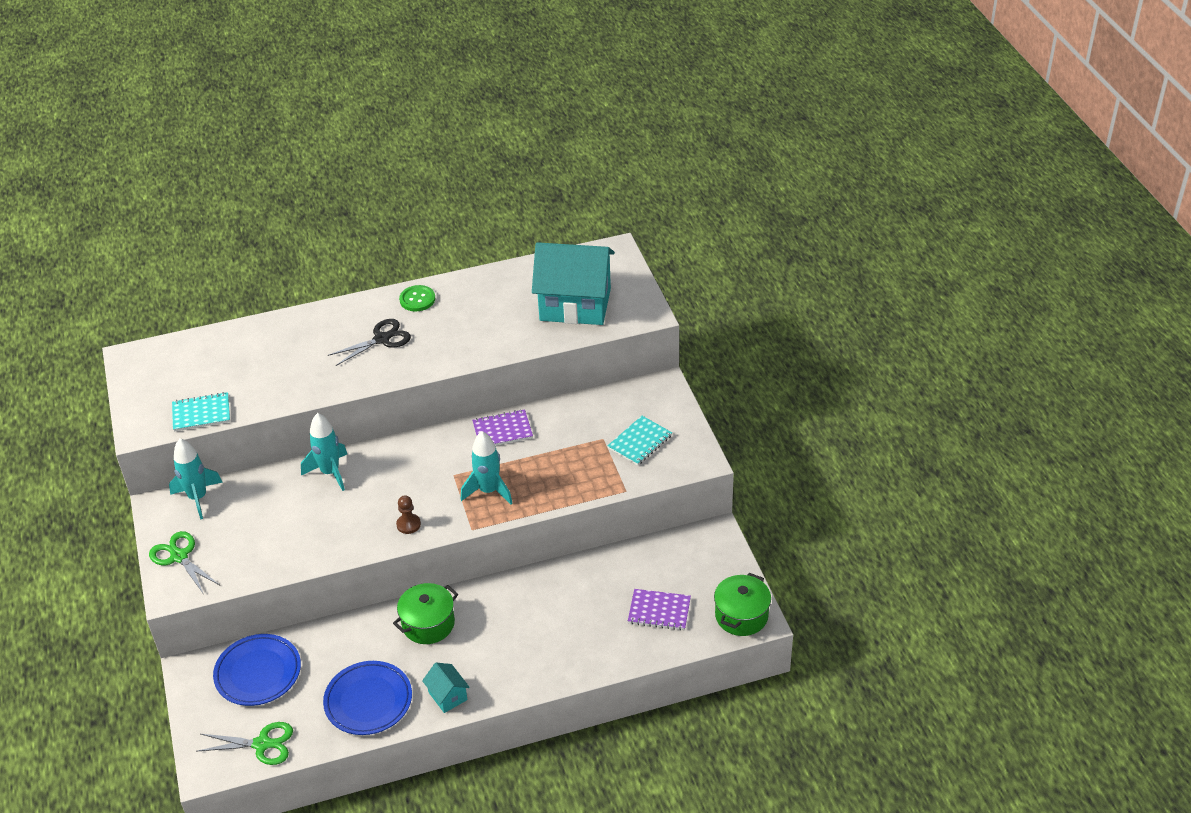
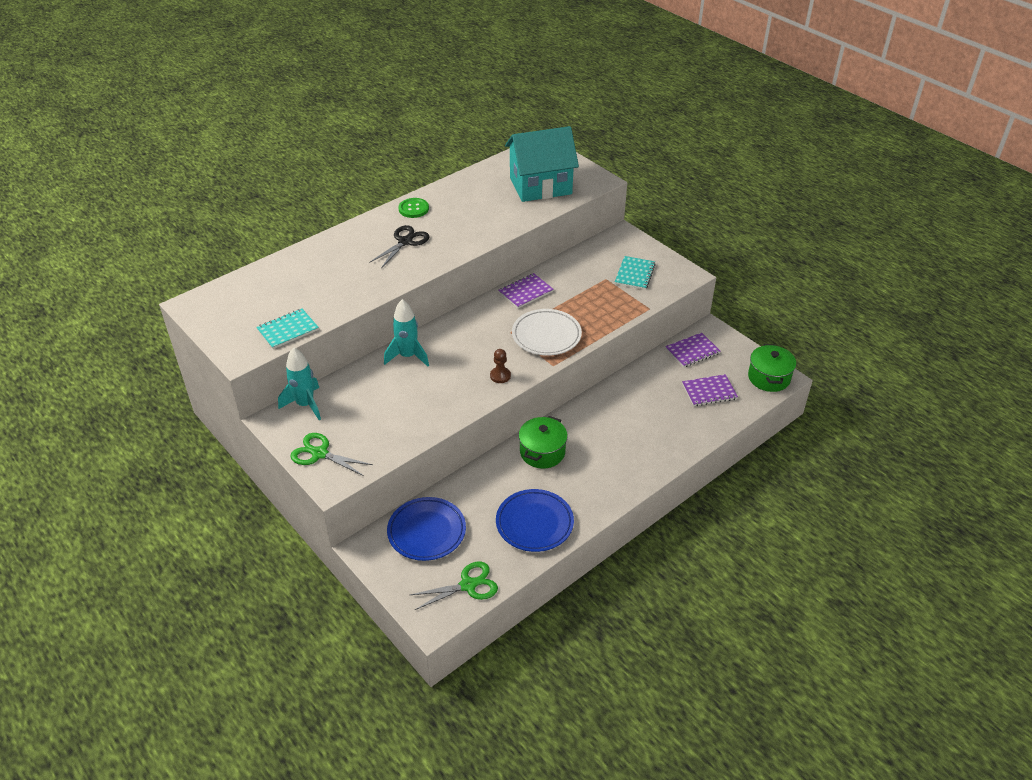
camera: 25 degrees left, 0 degrees up
(447, 696) = (595, 499): turquoise house -> none
(489, 491) = (546, 335): turquoise rocket -> white plate
(675, 555) = (692, 351): none -> purple notebook

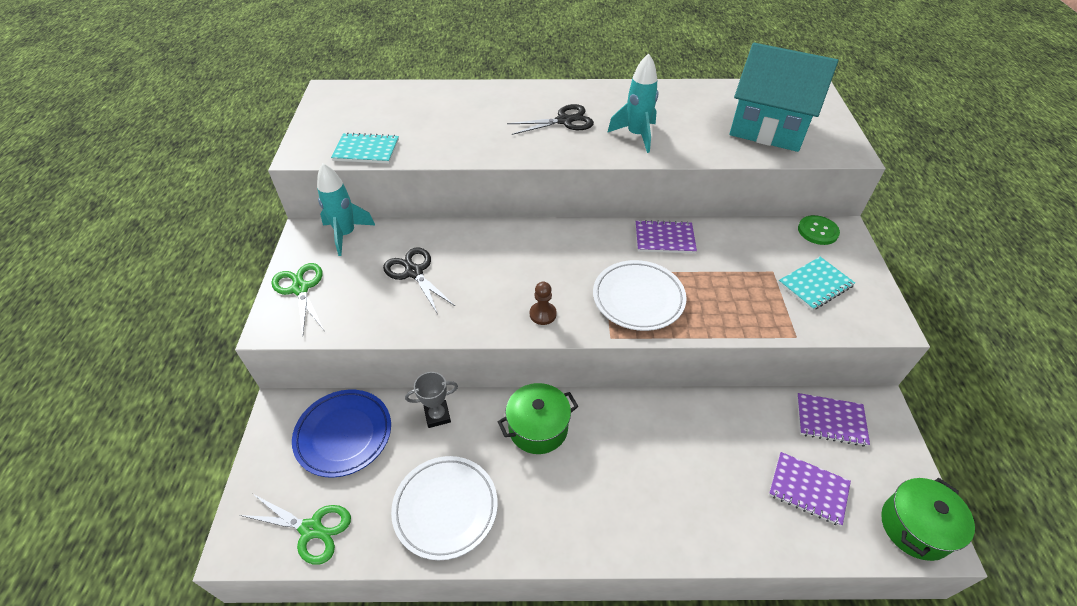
camera: 40 degrees right, 5 degrees up
(387, 399) = (414, 272): none -> black scissors
(408, 356) = (480, 240): turquoise rocket -> turquoise rocket (636, 135)
(413, 209) = (608, 95): green button -> green button (817, 231)
(474, 484) = (437, 415): none -> grey trophy
(534, 523) = (445, 508): blue plate -> white plate

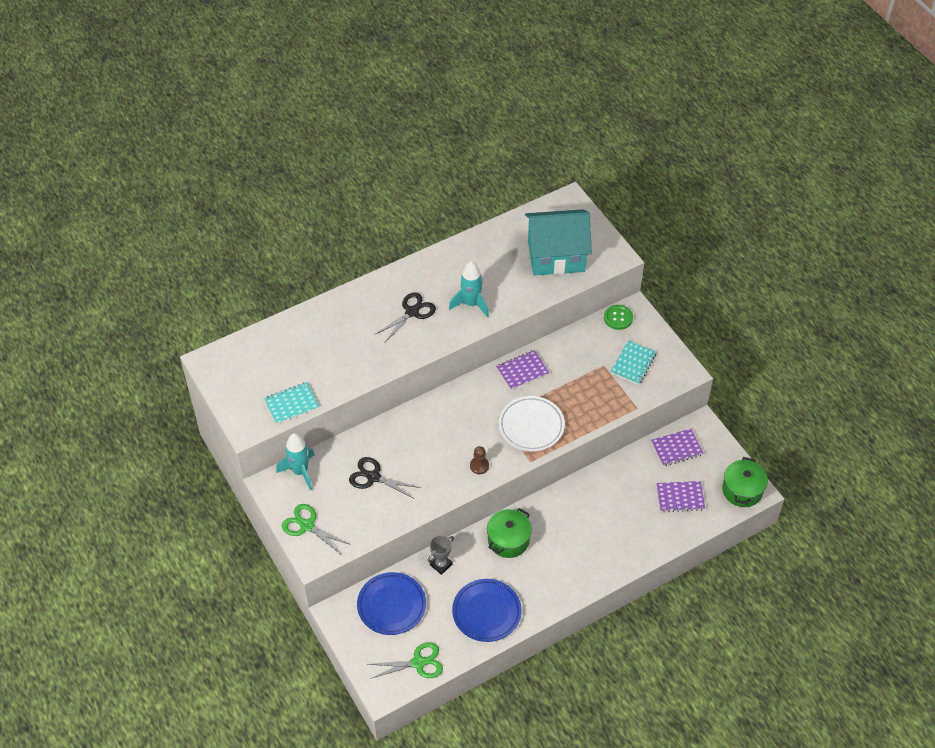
camera: 30 degrees left, 5 degrees up
(445, 508) = (486, 612): white plate -> blue plate

